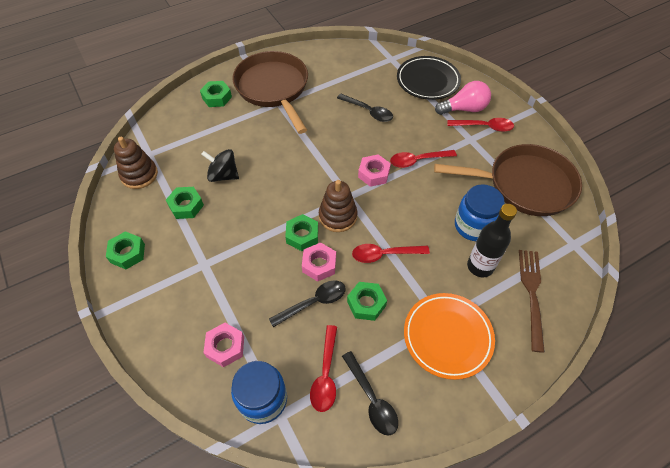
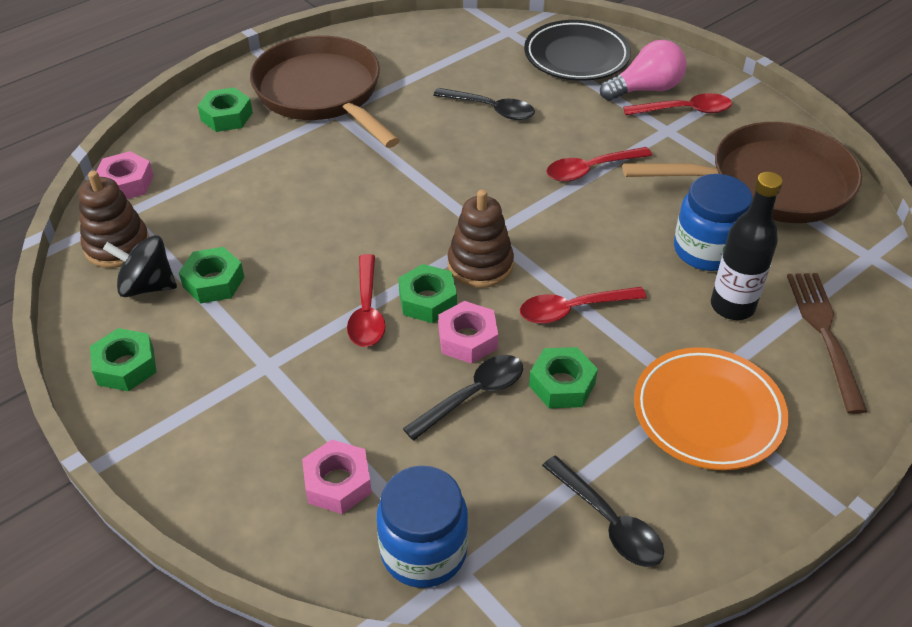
camera: 10 degrees left, 10 degrees down
(223, 175) = (268, 229): black spinning top -> black spinning top (147, 286)
(325, 374) = (521, 497): red spoon -> red spoon (367, 310)
(373, 174) = (523, 196): pink nut -> pink nut (126, 183)

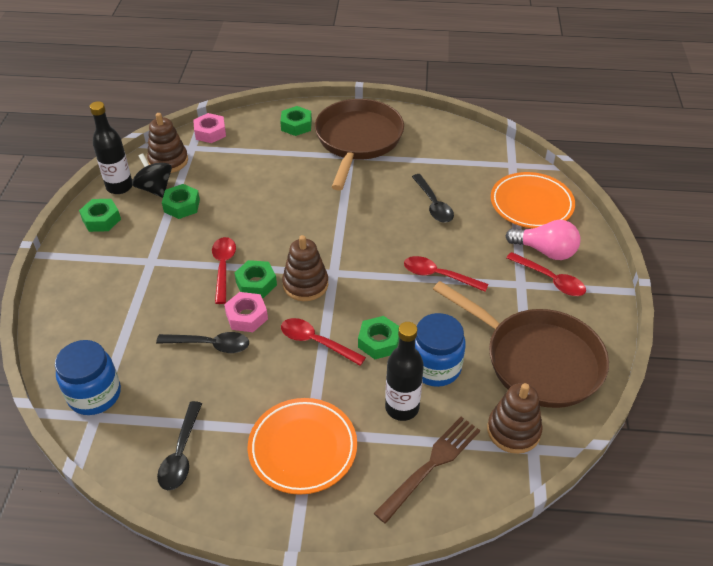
camera: 45 degrees right, 0 degrees up
(92, 314) = (119, 187): none -> black bottle
(337, 483) = (105, 336): pink nut -> none
(367, 310) = (223, 268): red spoon -> red spoon turned 135 degrees clockwise
(562, 384) = (256, 374): green nut -> green nut (379, 342)
(576, 56) = (531, 204): black plate -> orange plate
(838, 253) = (513, 430): none -> brown stacking toy

